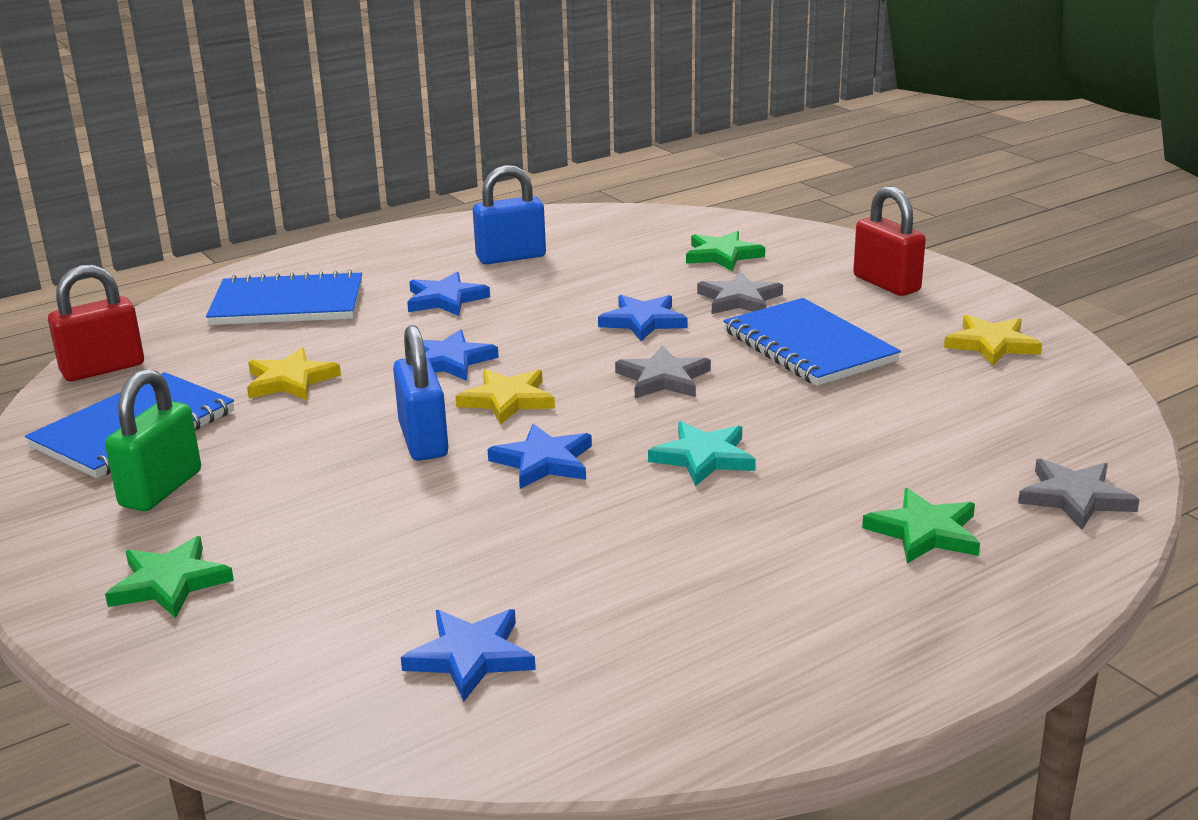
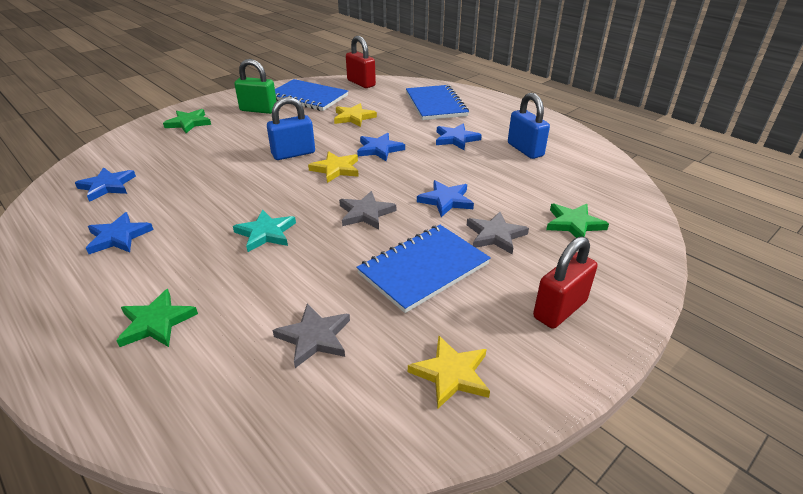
camera: 80 degrees right, 10 degrees up
(543, 461) = (268, 185): blue star -> blue star (118, 237)
(1075, 498) = (177, 408): grey star -> grey star (314, 337)

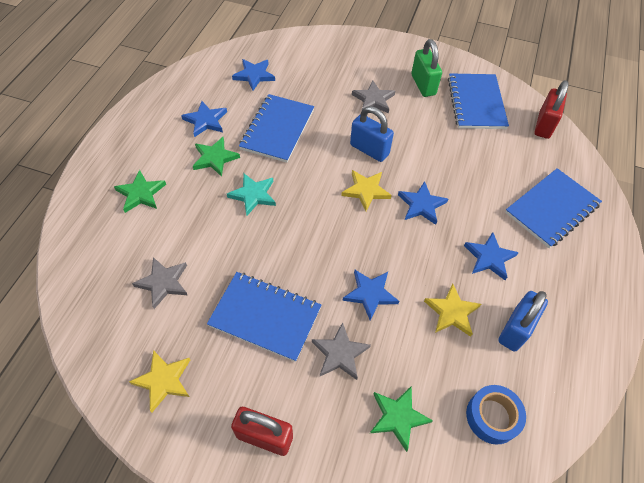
camera: 60 degrees right, 20 degrees up
(188, 123) = (366, 58): green star -> green star (215, 158)
(202, 193) = (277, 130): none -> blue notebook
(353, 117) = (465, 156): yellow star -> yellow star (452, 312)
(366, 213) = (315, 244): grey star -> grey star (373, 100)
(592, 182) = (492, 417): none -> blue tape

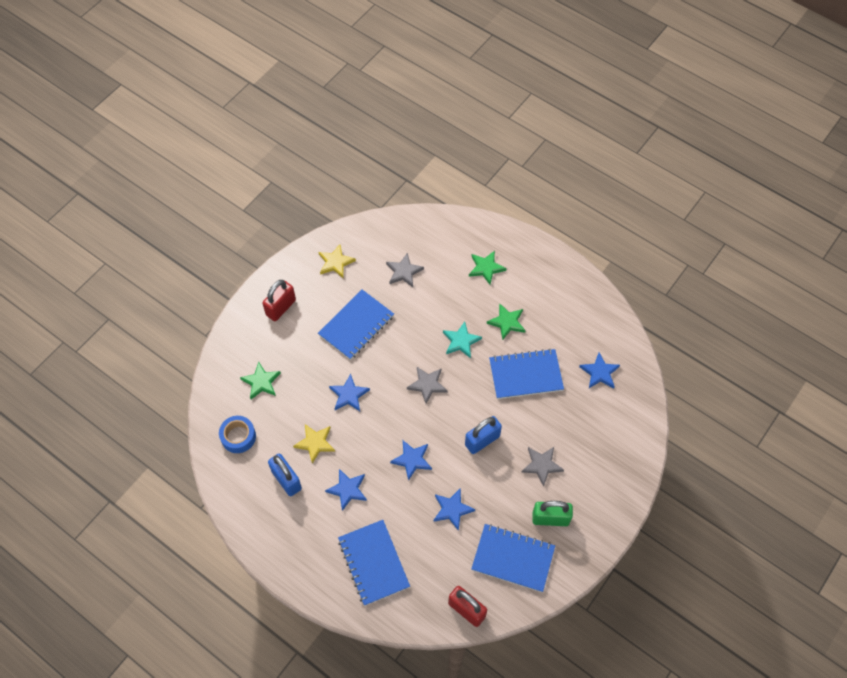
camera: 110 degrees right, 5 degrees up
(206, 121) = (551, 323): blue star -> blue star (452, 509)
(277, 130) = (525, 375): blue notebook -> blue notebook turned 45 degrees counterclockwise
(340, 353) = (314, 362): grey star -> grey star (427, 385)
(366, 191) = (439, 423): yellow star -> none

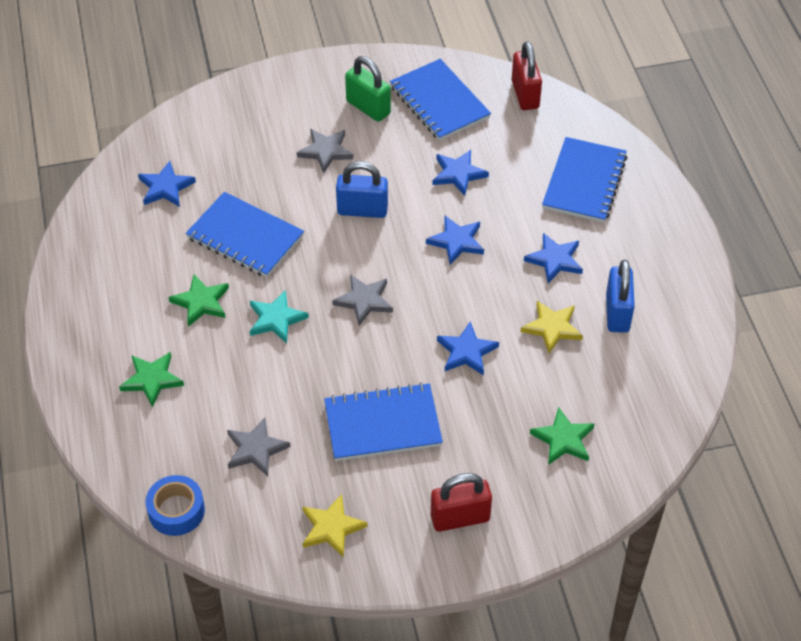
camera: 140 degrees left, 10 degrees down
(238, 437) = (641, 395): blue tape -> blue tape (176, 511)

